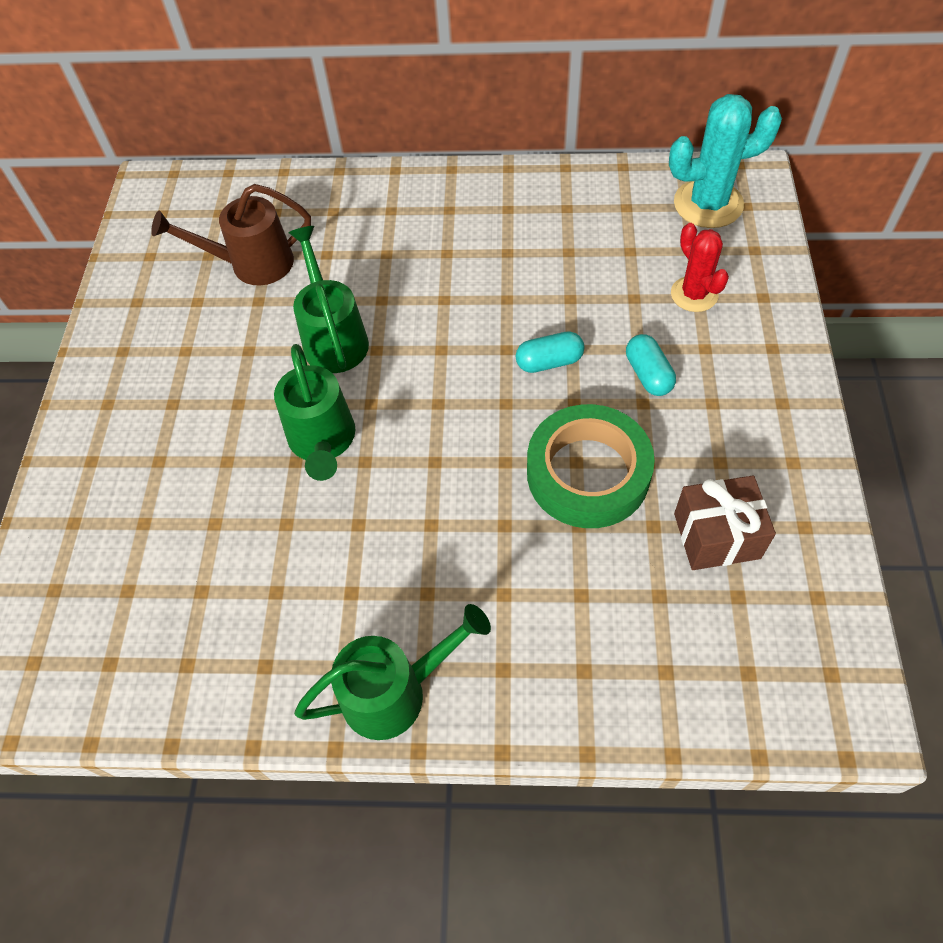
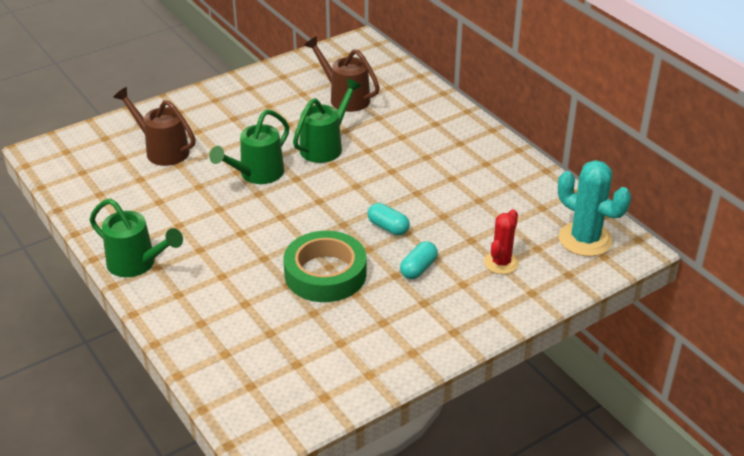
camera: 50 degrees right, 20 degrees down
(160, 528) = (162, 150): none -> brown watering can
(716, 536) = (329, 340): brown gift -> none

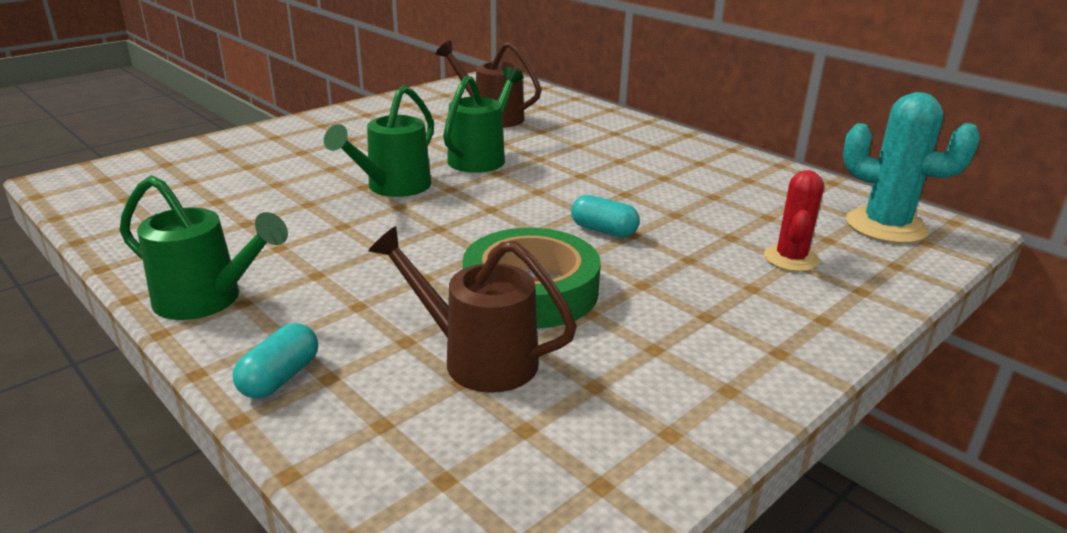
camera: 10 degrees left, 10 degrees down
(162, 150) = (251, 171): brown watering can -> brown watering can (478, 358)
(418, 268) = (674, 274): turquoise capsule -> turquoise capsule (280, 378)

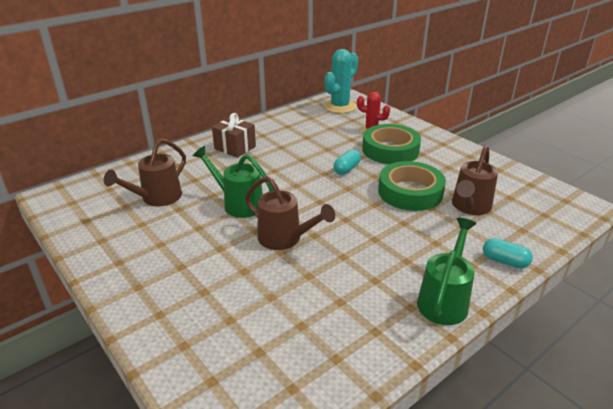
camera: 85 degrees left, 5 degrees up
(392, 187) = (285, 239): green watering can -> brown watering can
(643, 147) = (235, 148): none -> brown gift
(704, 277) = (390, 150): none -> green tape

